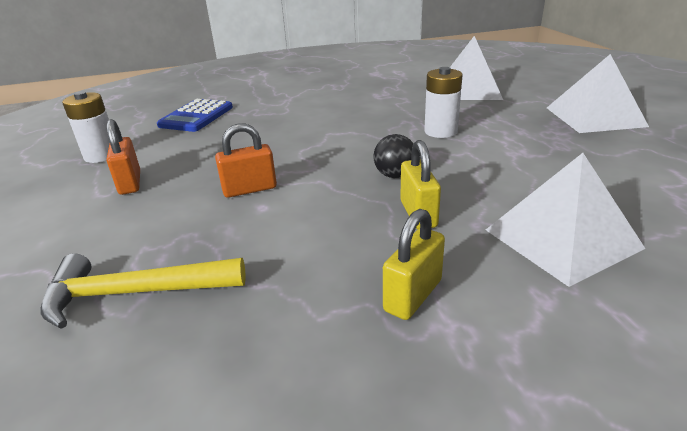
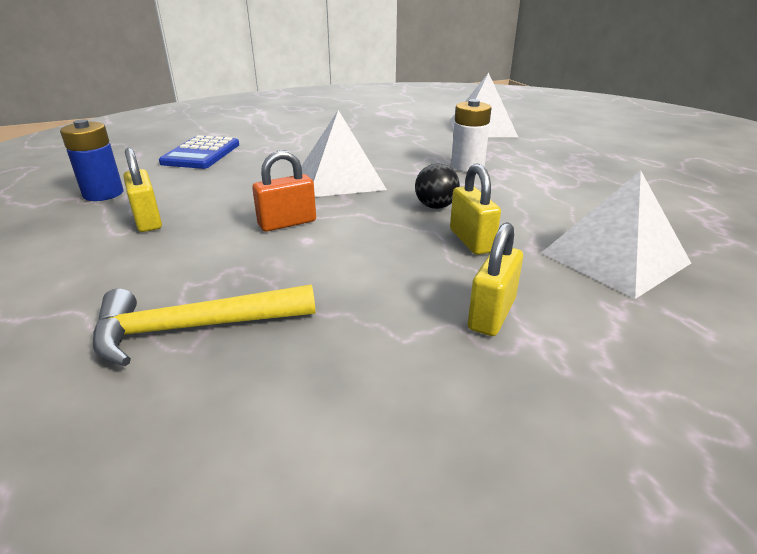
camera: 10 degrees left, 0 degrees up
(101, 155) = (103, 194): white battery -> blue battery
(130, 183) = (148, 220): orange padlock -> yellow padlock
(595, 116) = (609, 152): white pyramid -> white pyramid (341, 179)

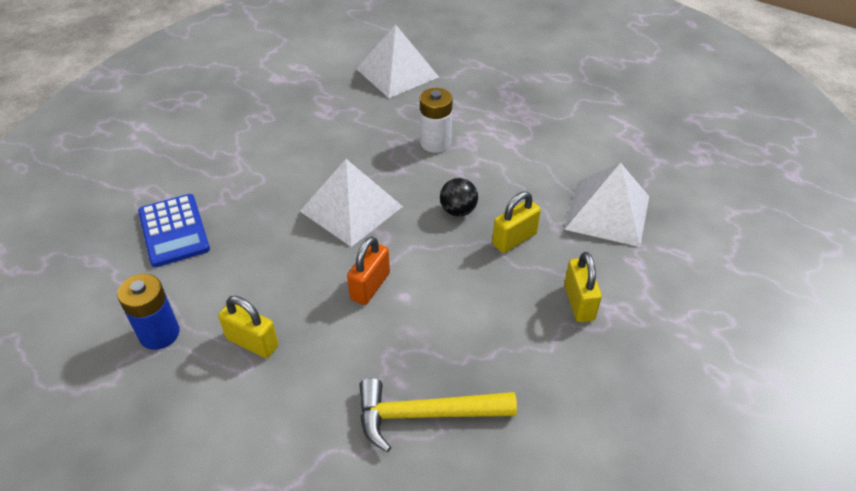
camera: 35 degrees left, 15 degrees up
(194, 328) = (426, 415): yellow hammer -> yellow hammer turned 45 degrees clockwise
(471, 241) = (514, 239): yellow padlock -> yellow padlock turned 75 degrees counterclockwise

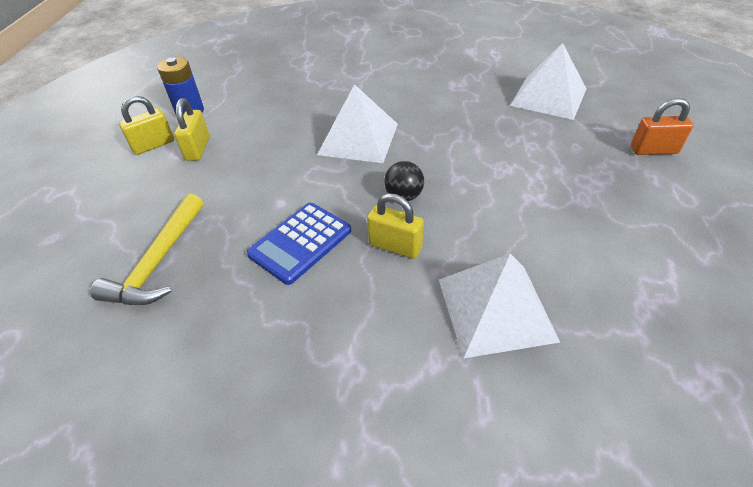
camera: 65 degrees right, 0 degrees up
(174, 231) = (280, 79): blue calculator -> blue calculator (300, 243)
(370, 286) = (280, 180): orange padlock -> orange padlock (653, 150)
(426, 415) = (159, 262): yellow hammer -> yellow hammer turned 135 degrees counterclockwise
(435, 143) = (480, 151): white battery -> none
(579, 302) = (339, 326): yellow padlock -> yellow padlock (153, 145)

